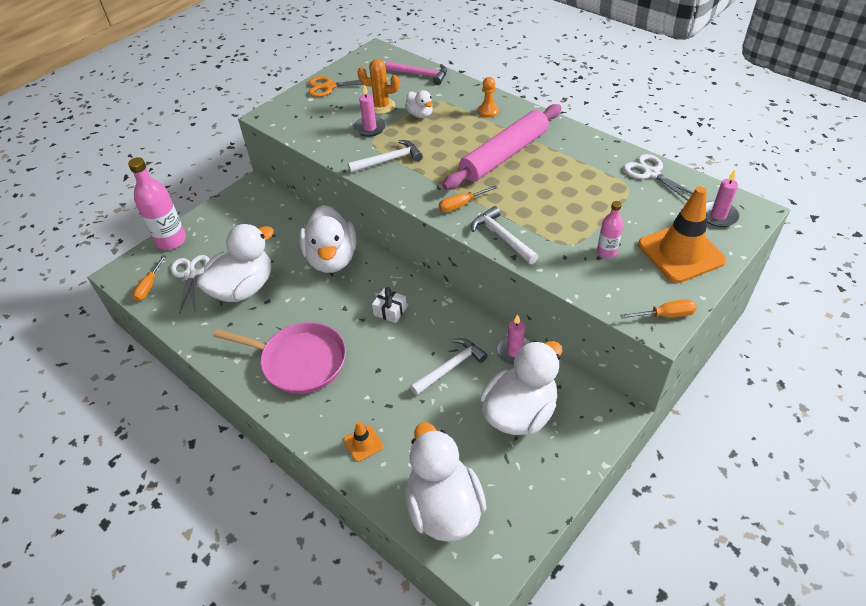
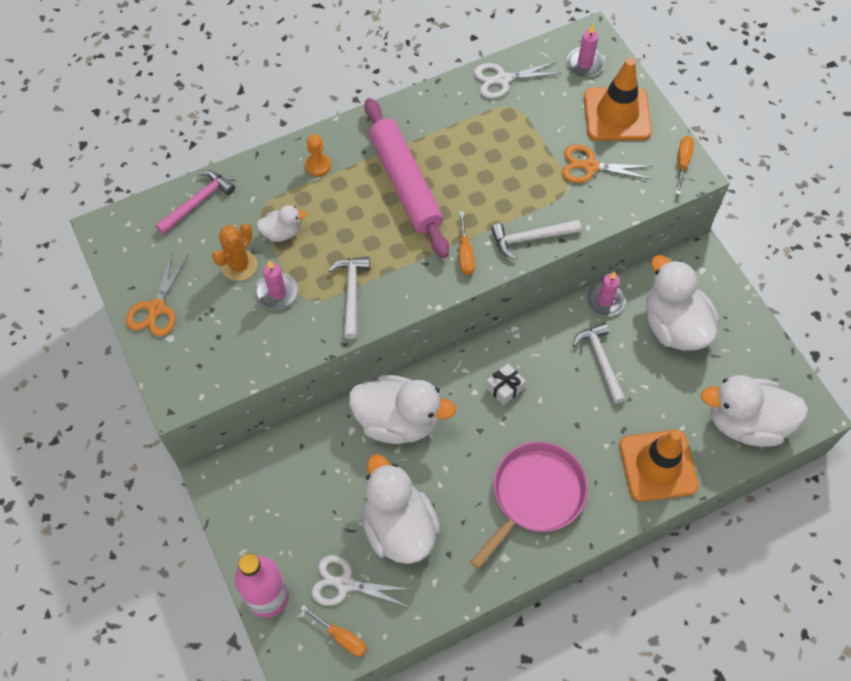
camera: 70 degrees left, 15 degrees up
(363, 443) = (658, 465): orange traffic cone -> orange traffic cone, size x2.17
(606, 252) = (590, 166): pink bottle -> orange scissors

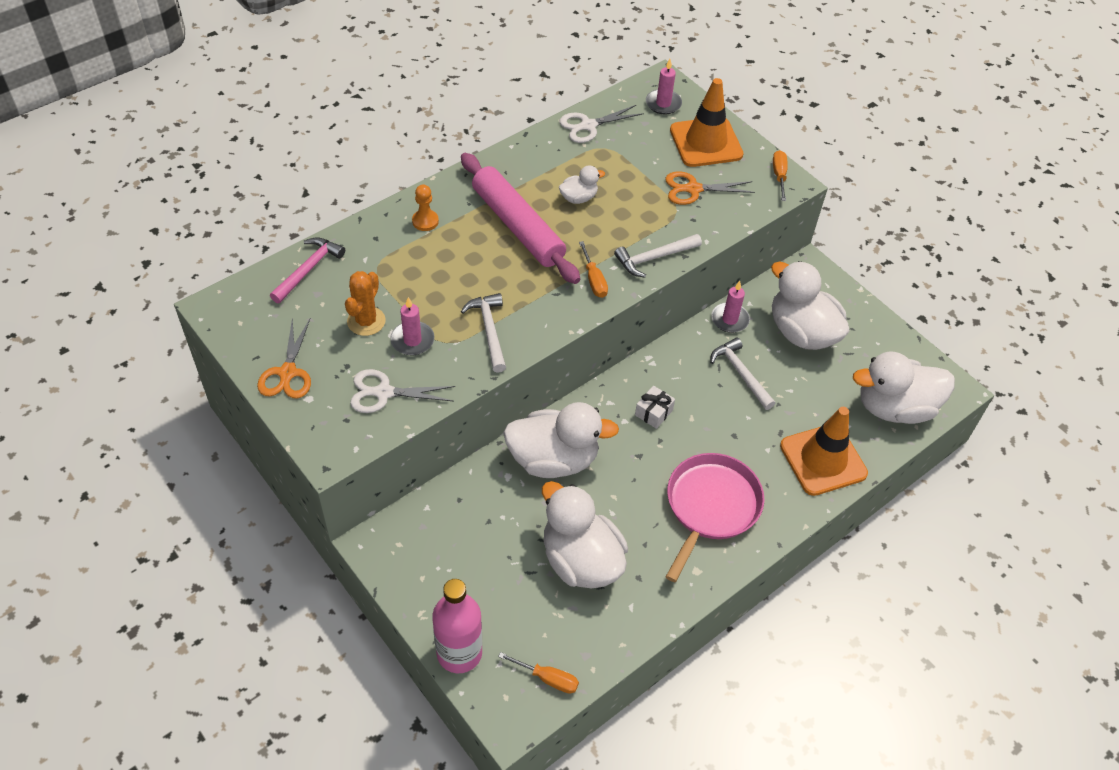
camera: 15 degrees left, 10 degrees down
(282, 232) = (403, 285): white duck -> white duck (578, 198)
(345, 584) = (538, 625): white scissors -> white scissors (384, 393)

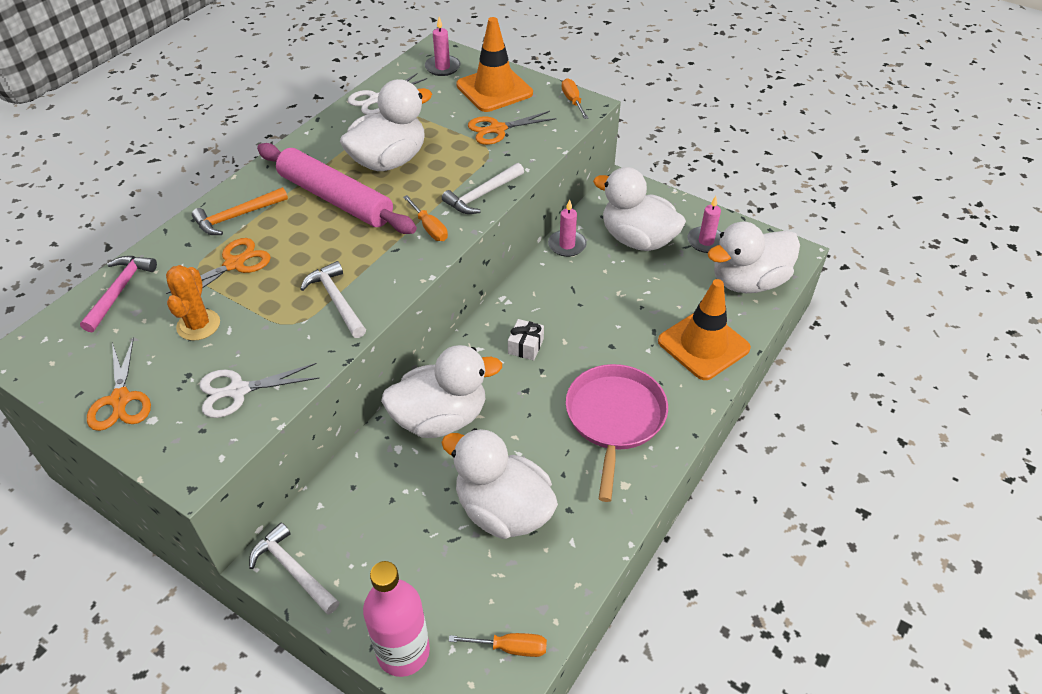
camera: 15 degrees left, 5 degrees down
(411, 269) = (234, 264): none -> orange scissors
(412, 340) = (255, 330): pink candle -> pink candle (706, 241)
(425, 221) = (237, 216): orange pawn -> orange hammer
(578, 198) = (389, 161): white duck -> white duck, size x2.10
(741, 373) = (595, 289): white hammer -> white hammer (293, 570)

